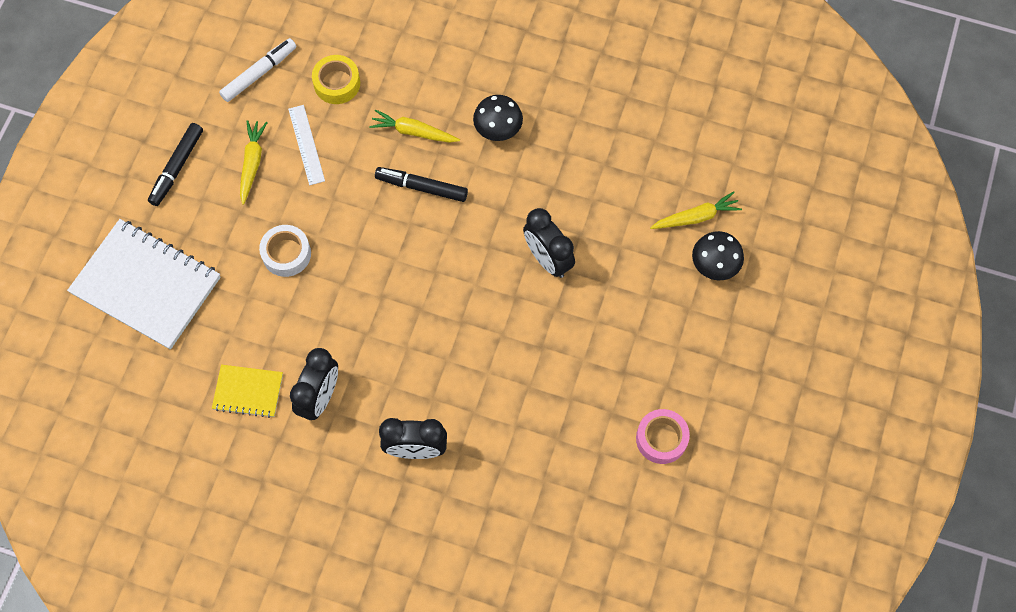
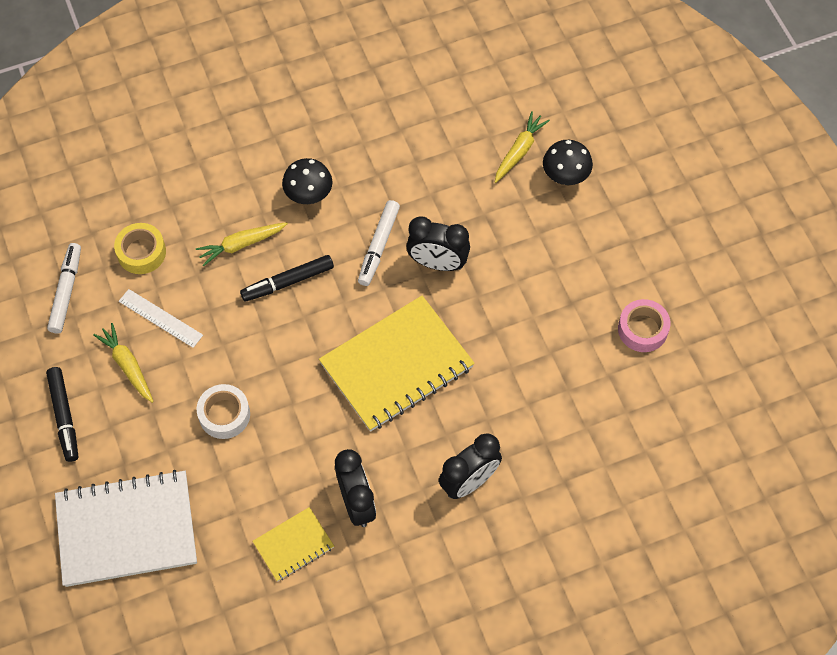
camera: 40 degrees left, 5 degrees down
(444, 316) = (397, 365): none -> yellow notebook
(514, 211) = (378, 246): none -> white marker

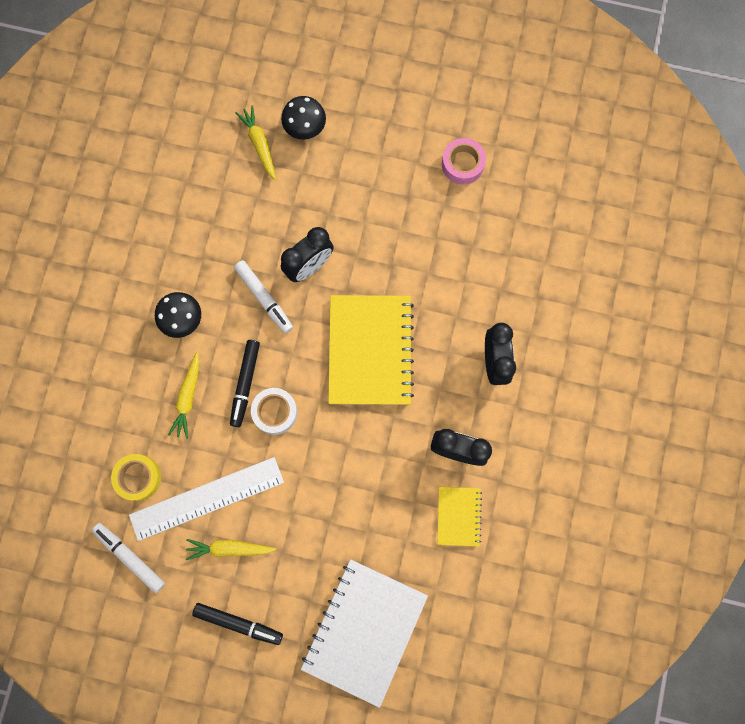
camera: 55 degrees left, 15 degrees up
(160, 318) = (206, 498): white ruler -> white ruler, size x1.80
(224, 415) = (322, 501): white tape -> white tape (275, 412)

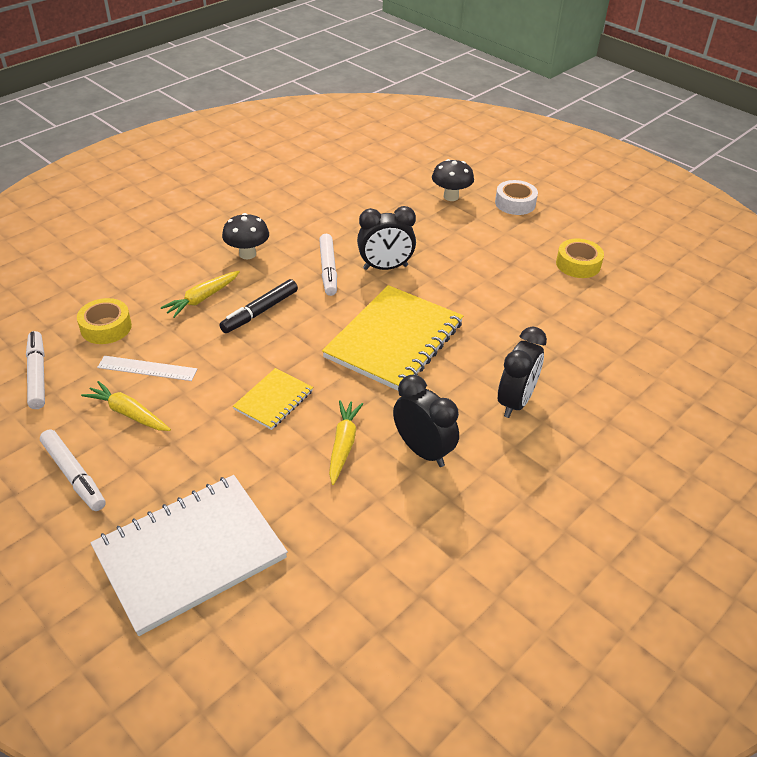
camera: 30 degrees right, 35 degrees down
(206, 498) = (147, 368): white ruler -> white ruler, size x0.56
(238, 623) = (74, 475): black marker -> white marker
(259, 144) = (405, 191): yellow carrot -> yellow carrot (343, 445)
(275, 412) = (268, 341): white tape -> white tape (515, 203)
(458, 516) = (381, 506): yellow notebook -> yellow notebook (274, 400)
(462, 164) = (578, 264): pink tape -> yellow tape

